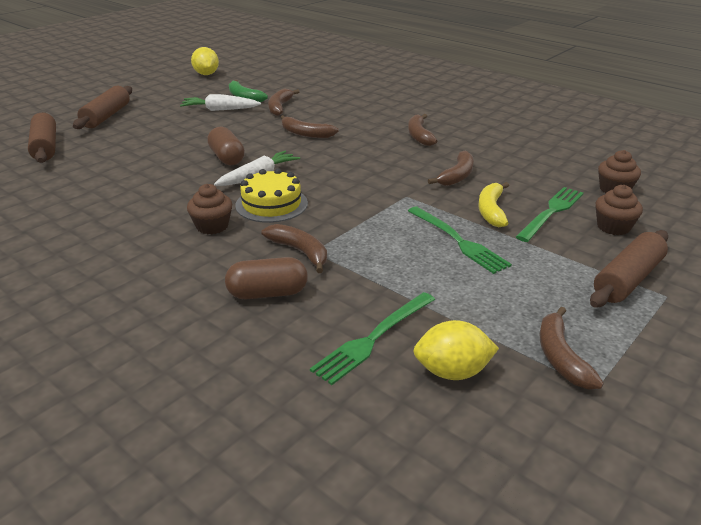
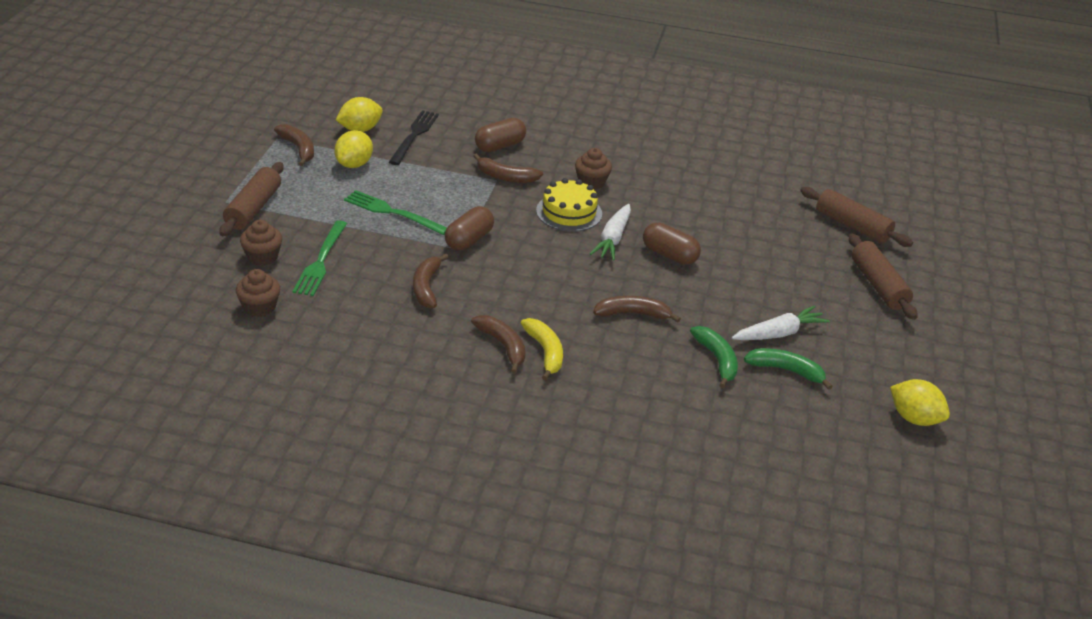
camera: 150 degrees right, 5 degrees up
(280, 107) = (717, 360): brown banana -> green banana
(373, 339) = (414, 136): green fork -> black fork
(393, 201) = (469, 240): none -> brown capsule
(482, 311) = (354, 164): none -> yellow lemon
(491, 210) = (376, 250): yellow banana -> yellow banana (545, 352)

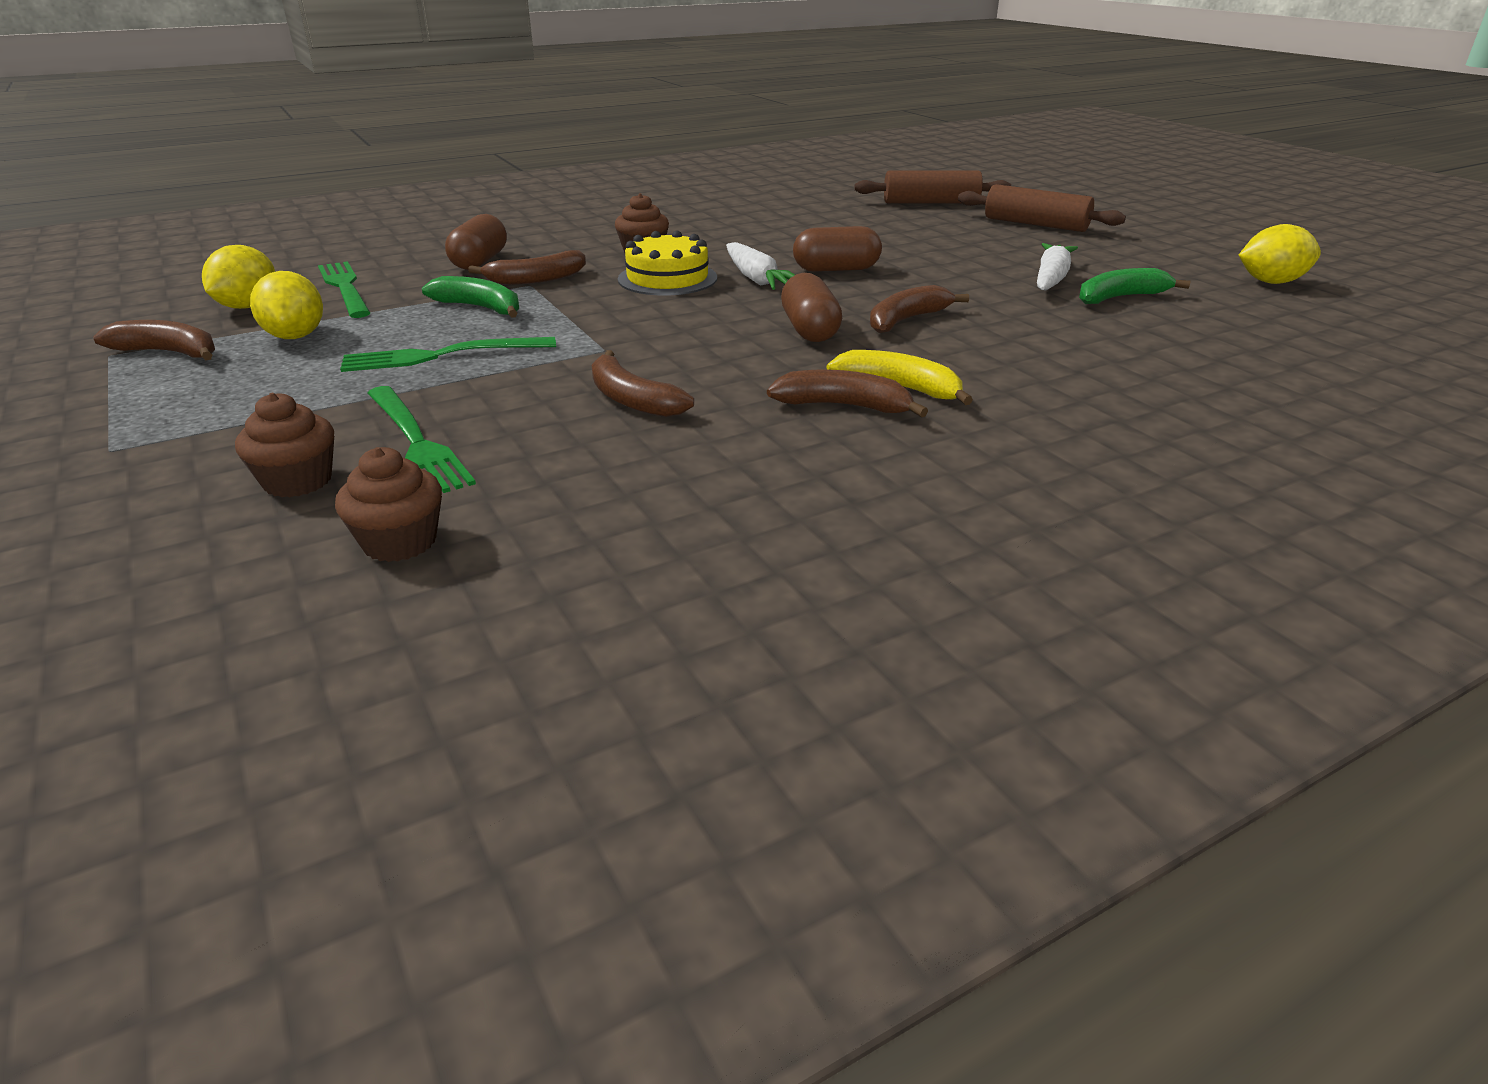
camera: 40 degrees left, 5 degrees down
(253, 208) = (184, 436): brown rolling pin -> none
(414, 136) = (345, 287): black fork -> green fork
(469, 240) = (598, 339): brown capsule -> brown capsule (810, 330)
(717, 360) = (1056, 316): green banana -> green banana (480, 308)

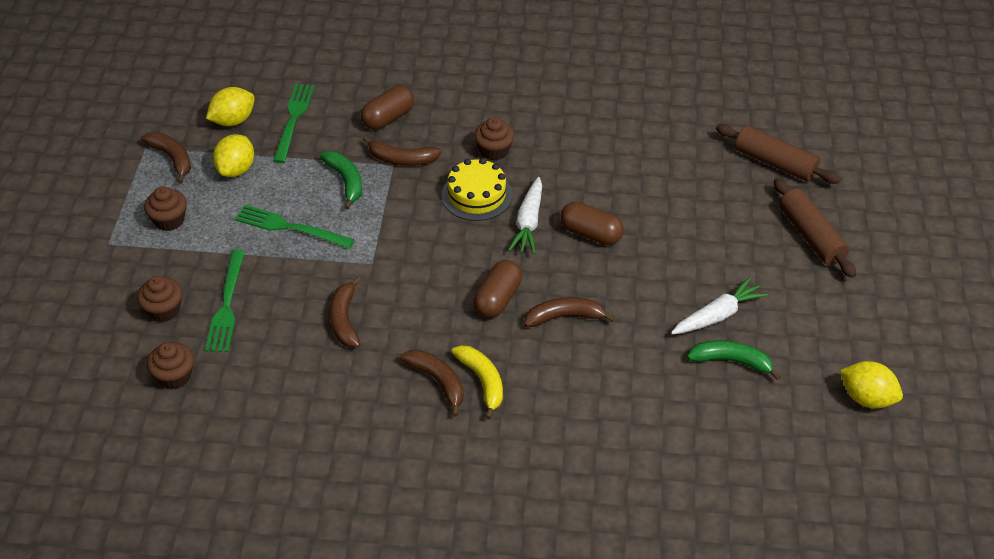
camera: 35 degrees right, 15 degrees up
(217, 400) = (169, 220): none -> brown cupcake

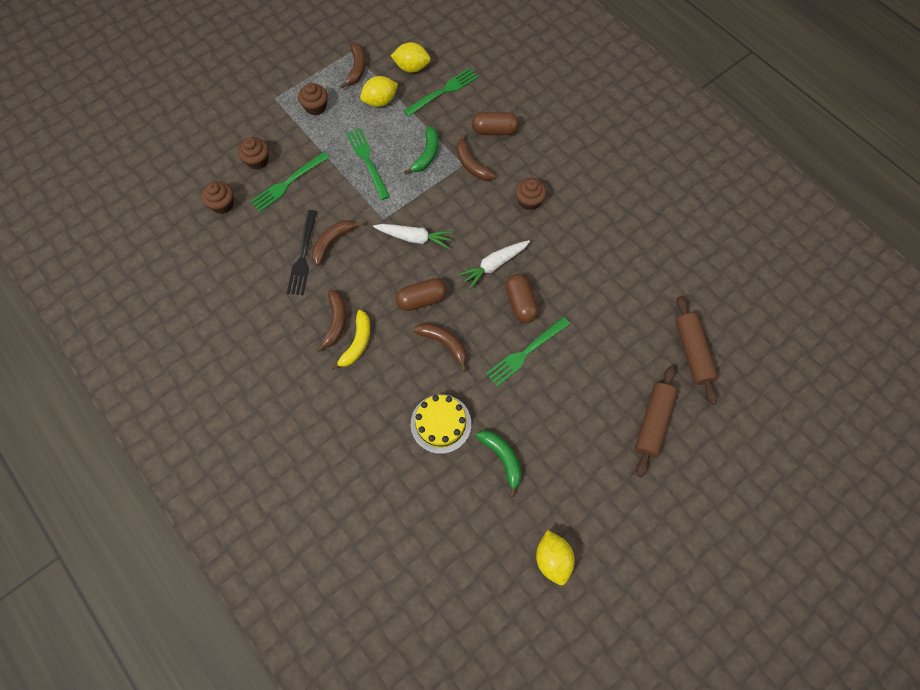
camera: 45 degrees right, 20 degrees up
(328, 354) = (303, 256): none -> black fork
(477, 195) = (486, 222): yellow cake -> yellow cake (441, 423)
(645, 267) = (525, 352): none -> green fork
(717, 315) = (530, 422): white carrot -> white carrot (414, 238)

